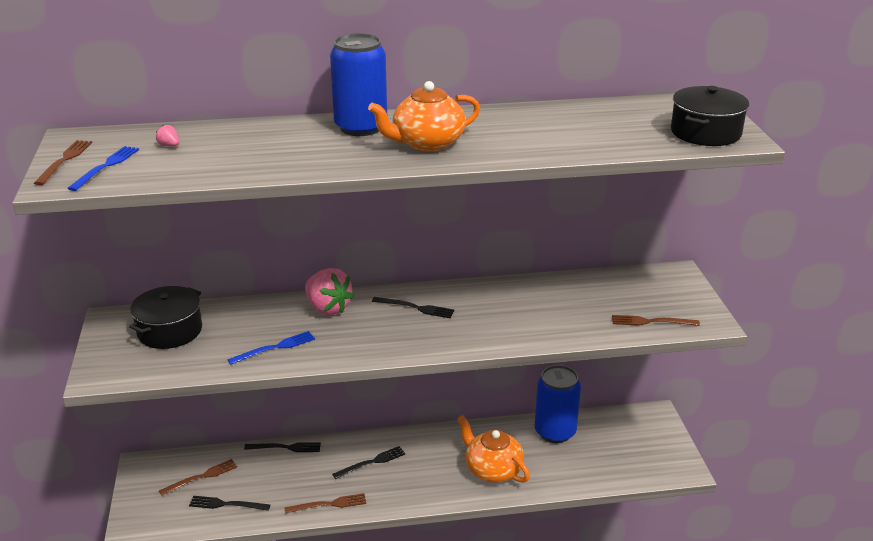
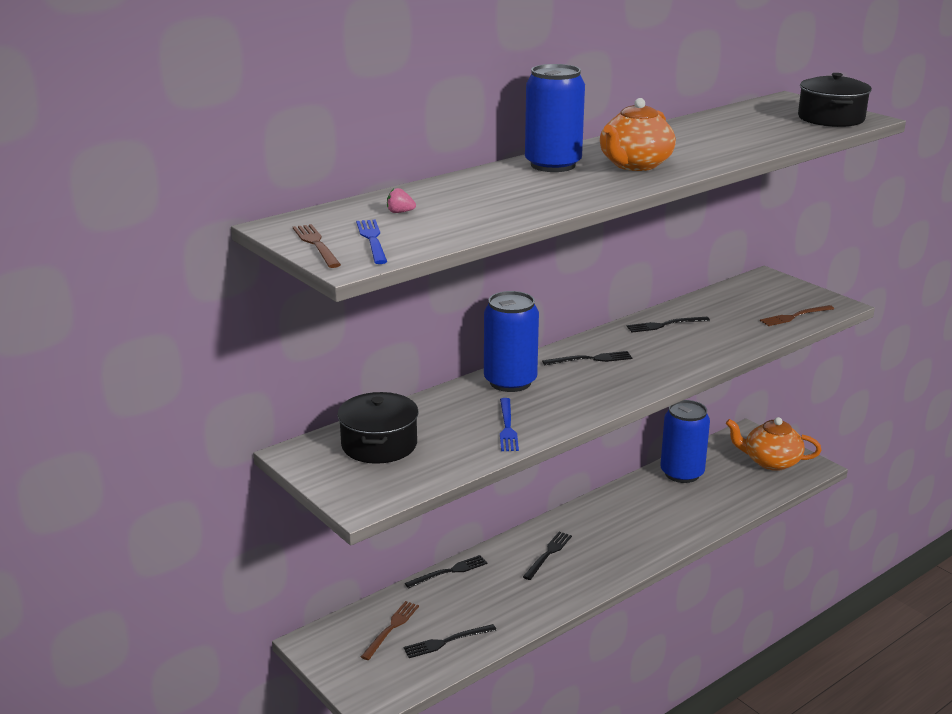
camera: 30 degrees left, 5 degrees down
(274, 348) = (507, 427): blue fork -> blue fork turned 150 degrees clockwise
(328, 308) = (510, 382): pink strawberry -> blue can
(328, 504) = (548, 603): brown fork -> none
(492, 470) = (663, 521): orange teapot -> orange teapot (770, 462)
(520, 294) = (665, 325): none -> black fork

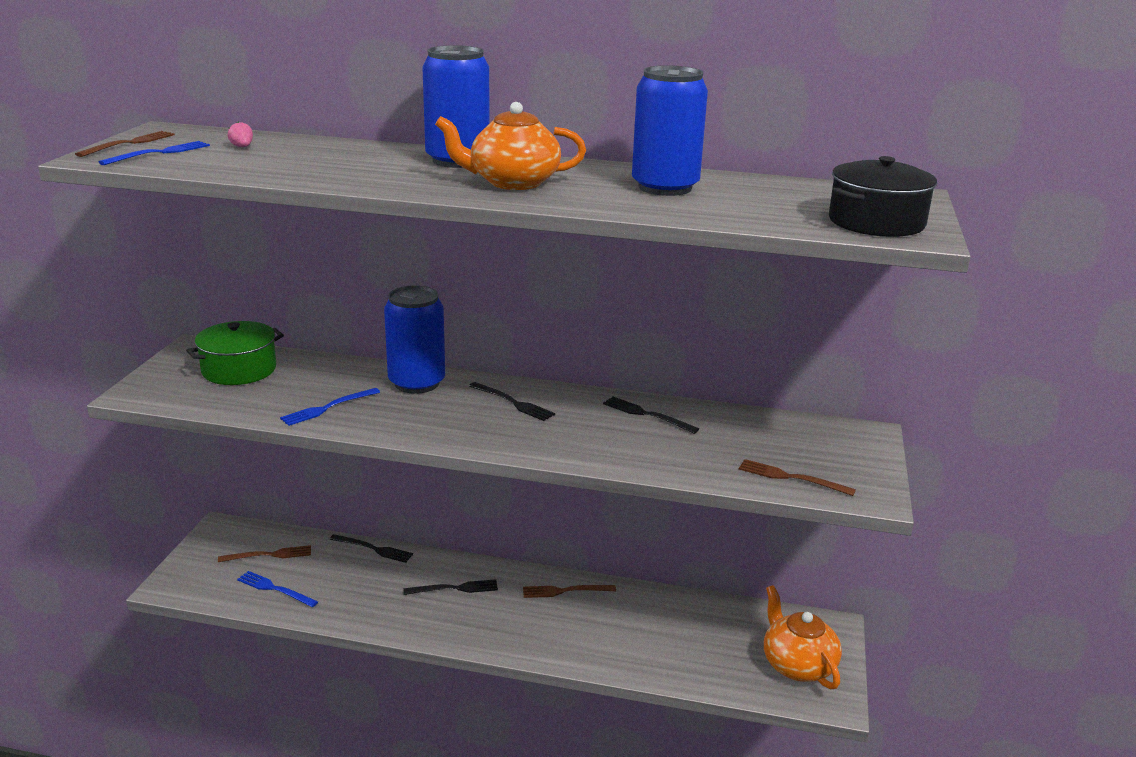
camera: 50 degrees right, 0 degrees up
(379, 444) = (239, 370): black pot -> green pot
(447, 641) = (275, 589): black fork -> blue fork
(605, 509) = (565, 591): none -> brown fork
(682, 473) = (690, 613): blue can -> blue can (665, 187)

